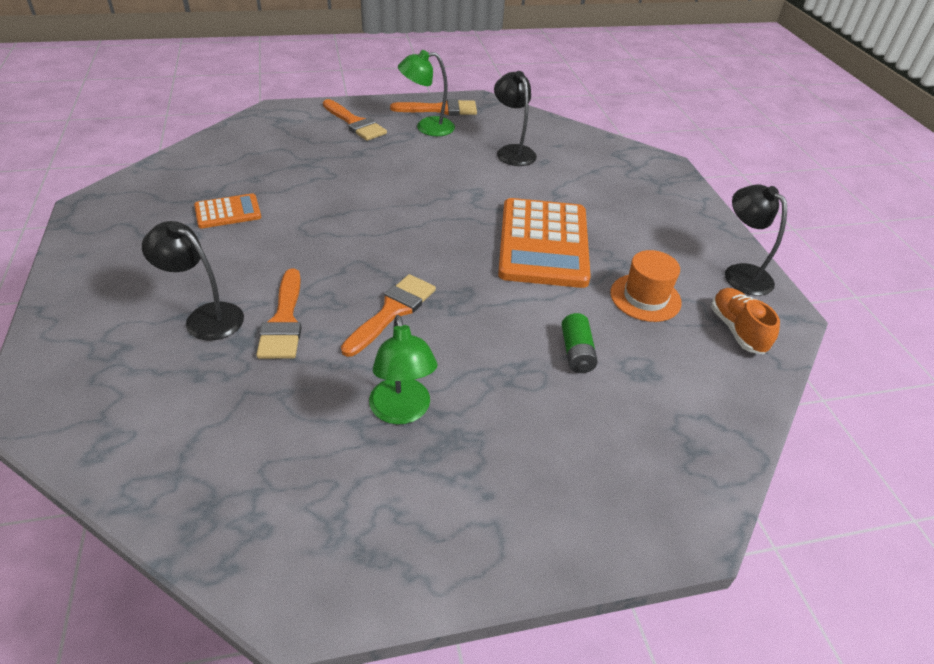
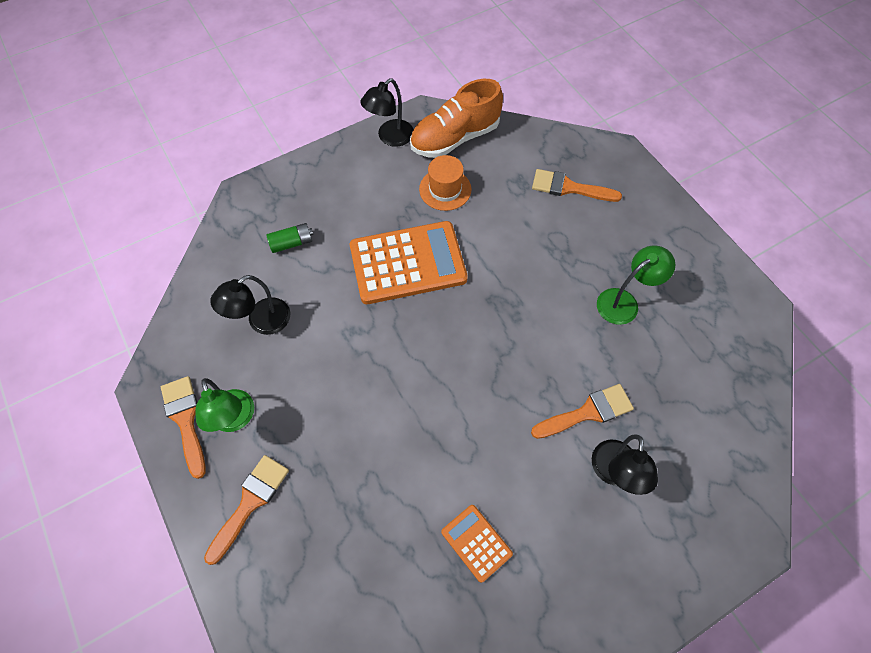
camera: 105 degrees left, 20 degrees up
(392, 311) = (539, 341): orange brush -> orange brush (569, 187)
(576, 352) = (521, 220): green battery -> green battery (292, 243)
(737, 330) = (455, 138): orange shoe -> orange shoe, size x1.70

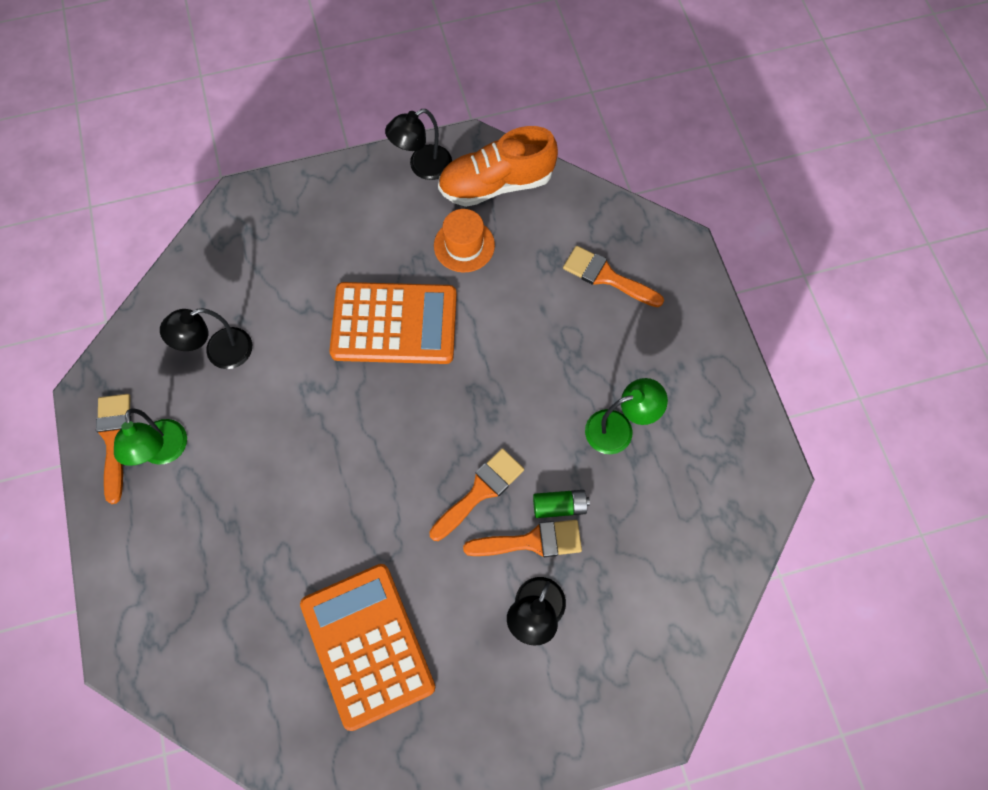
camera: 15 degrees right, 5 degrees up
(250, 502) = (155, 542): orange brush -> orange brush (480, 491)
(292, 243) = (276, 270): green battery -> green battery (559, 506)
(476, 543) = (367, 645): orange calculator -> orange calculator, size x2.06

